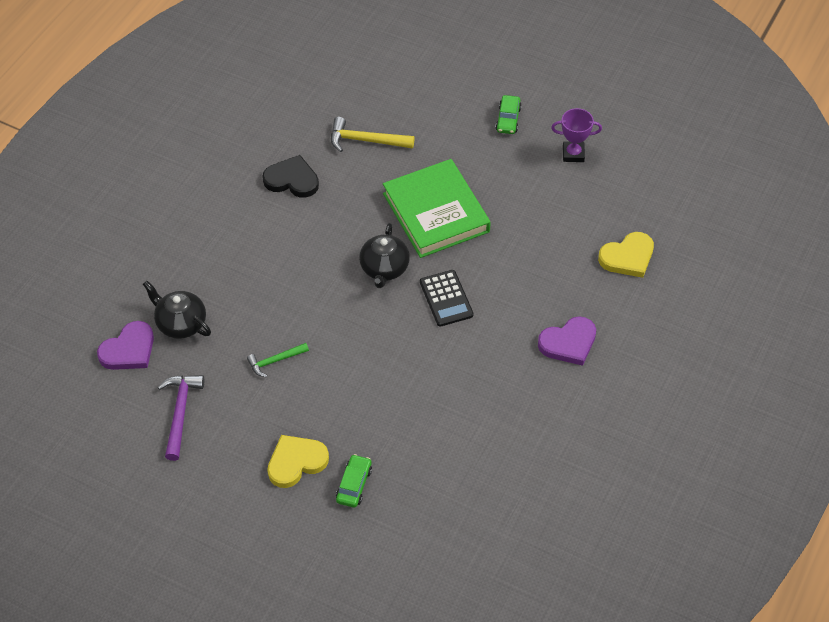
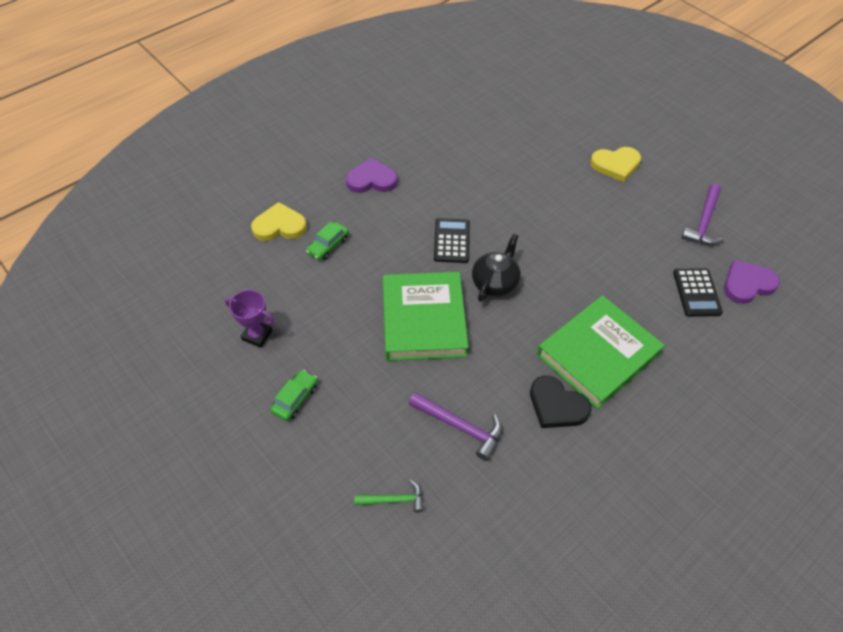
camera: 160 degrees left, 0 degrees up
(181, 323) = (696, 293): black teapot -> black calculator
(267, 232) = (598, 354): none -> green book
(275, 361) = (616, 237): green hammer -> green hammer (394, 500)
(354, 485) = (576, 141): green car -> green car (328, 245)
(366, 141) = (460, 427): yellow hammer -> purple hammer

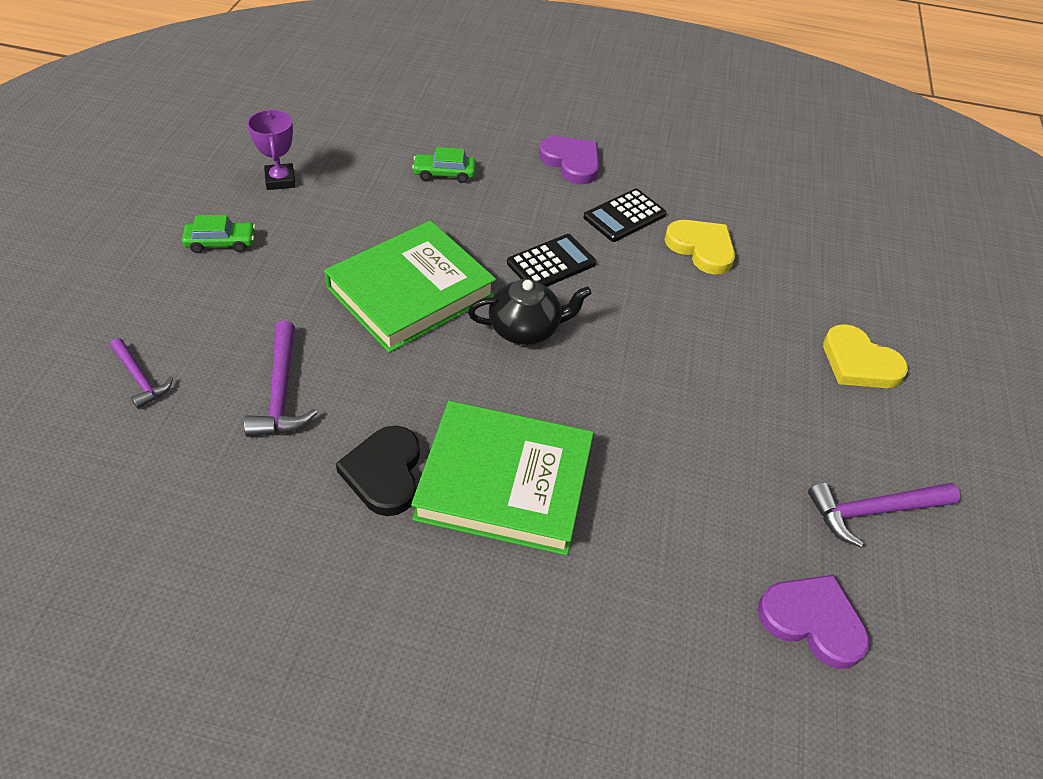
camera: 50 degrees right, 5 degrees down
(279, 226) = (436, 130): yellow heart -> yellow heart (701, 248)
(394, 500) = (140, 378): green hammer -> purple hammer
(696, 293) = (726, 557): black calculator -> black calculator (624, 216)

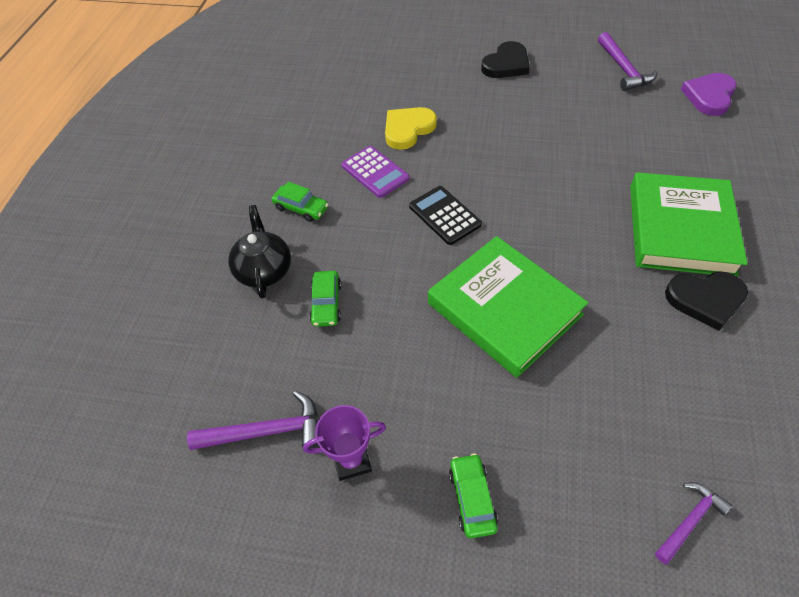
camera: 85 degrees left, 5 degrees up
(281, 392) = (656, 388): purple hammer -> purple hammer (266, 431)
(526, 329) = (526, 227): black teapot -> black teapot (264, 270)
(571, 162) = (301, 208): purple heart -> green car
(624, 216) = (375, 172): black calculator -> purple calculator
(859, 362) = (506, 64): yellow heart -> black heart

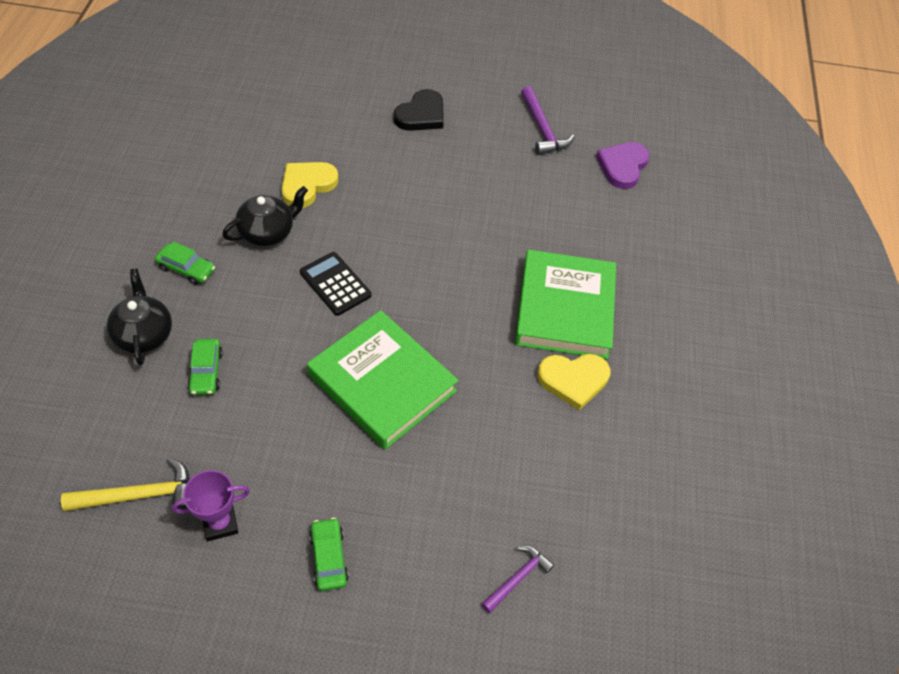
camera: 10 degrees left, 0 degrees up
(266, 431) = (139, 495): purple hammer -> yellow hammer
(375, 172) = (268, 232): purple calculator -> black teapot
(705, 299) = (573, 380): black heart -> yellow heart

